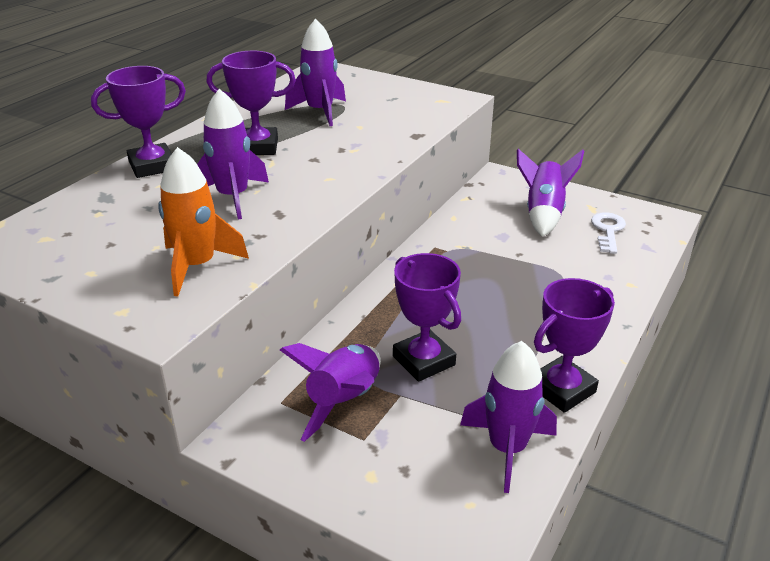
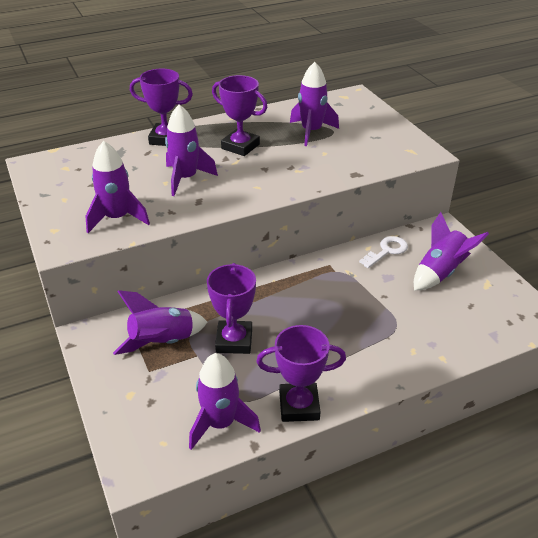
camera: 35 degrees right, 5 degrees up
(197, 266) = (117, 218): orange rocket -> purple rocket
(608, 230) = (477, 308): white key -> white key (387, 251)

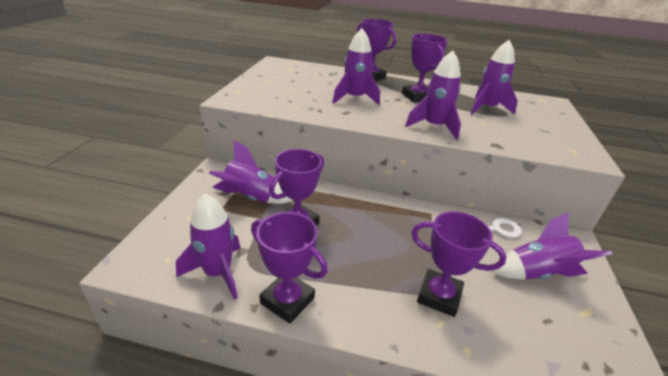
camera: 35 degrees right, 5 degrees down
(117, 218) = (281, 100): purple rocket -> purple rocket (434, 127)
(395, 332) = (439, 296): none -> purple trophy

